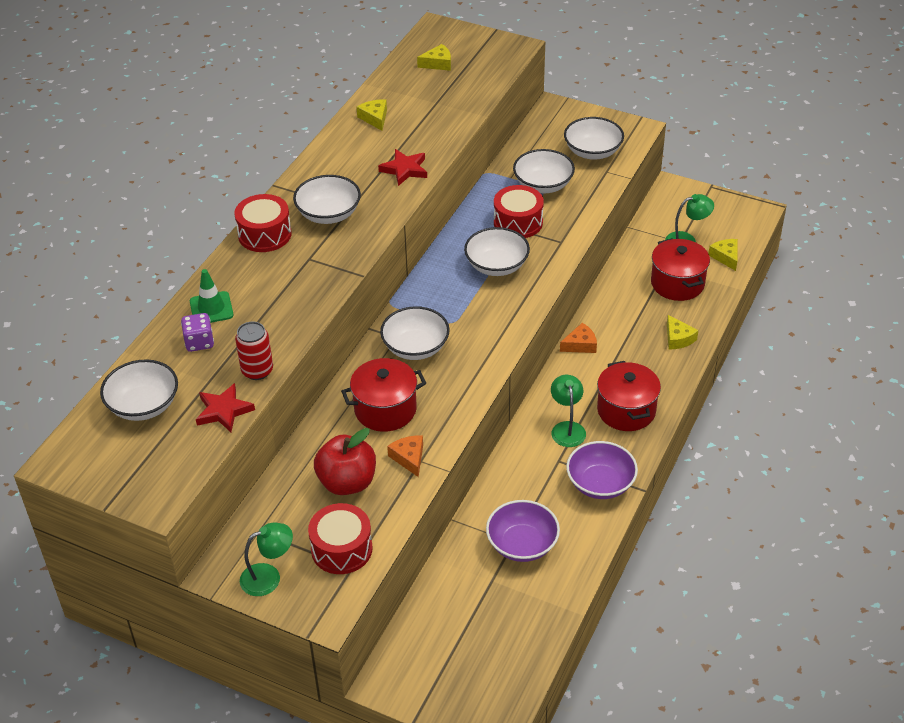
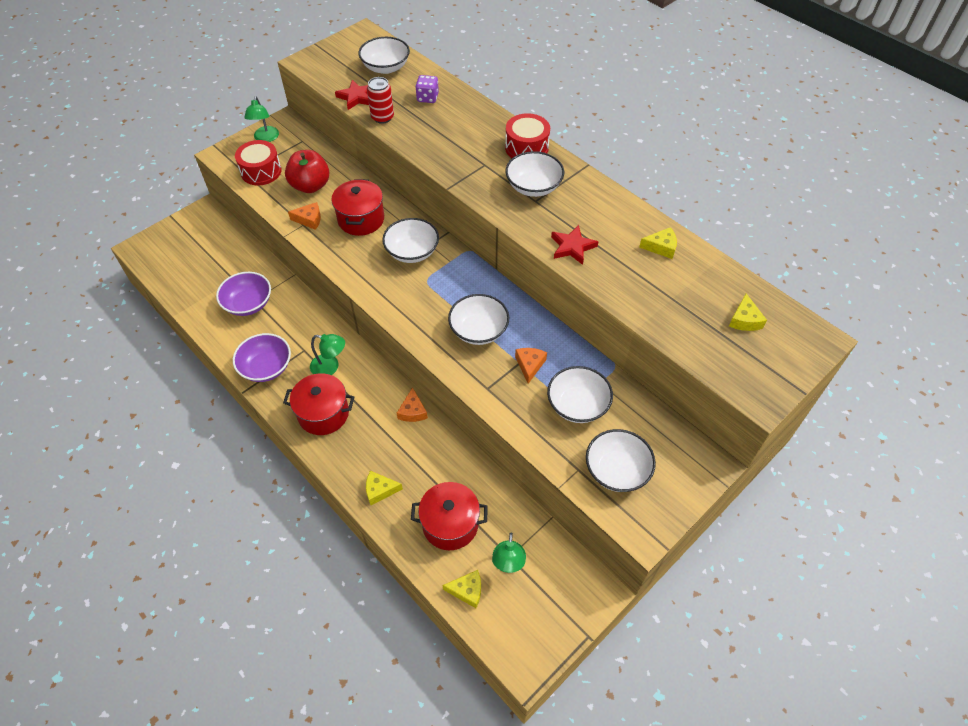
camera: 110 degrees right, 10 degrees up
(211, 308) = (458, 108): green traffic cone -> none
(518, 222) = (529, 365): red drum -> orange cheese

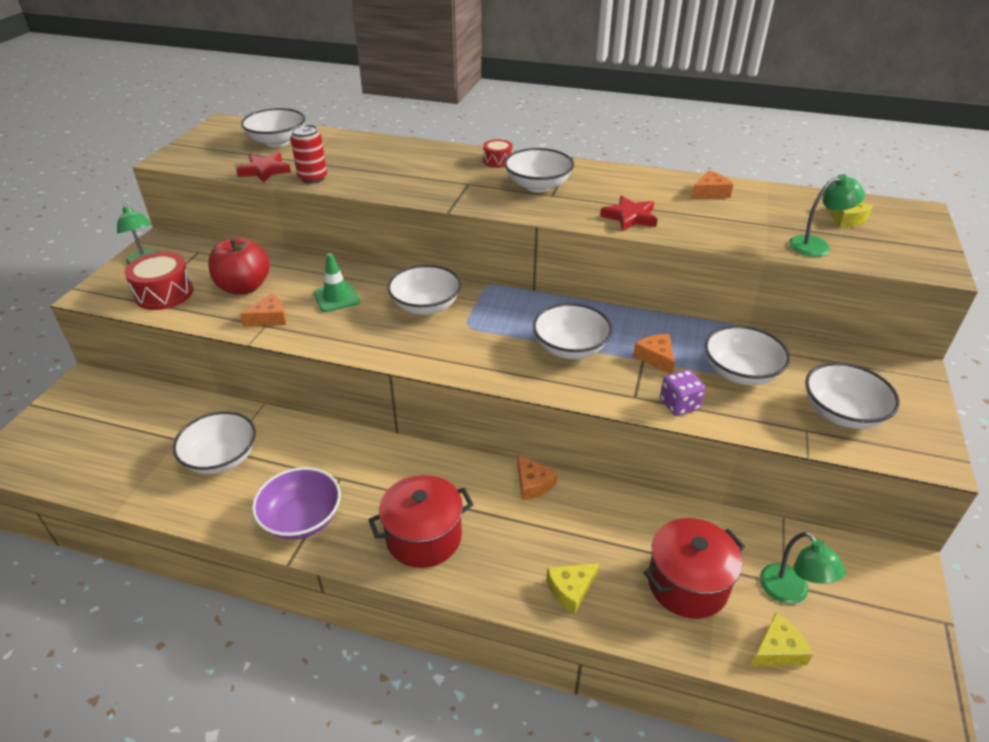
camera: 30 degrees left, 15 degrees down
(248, 304) = (221, 458): purple bowl -> white bowl
(330, 367) = (390, 482): green lamp -> green lamp (816, 245)
(361, 219) = (336, 297): red pot -> green traffic cone
(427, 98) = (350, 152): purple dice -> purple dice (679, 405)
(526, 148) = (497, 161): red drum -> red drum, size x0.57
(661, 247) = (710, 193): yellow cheese -> orange cheese

